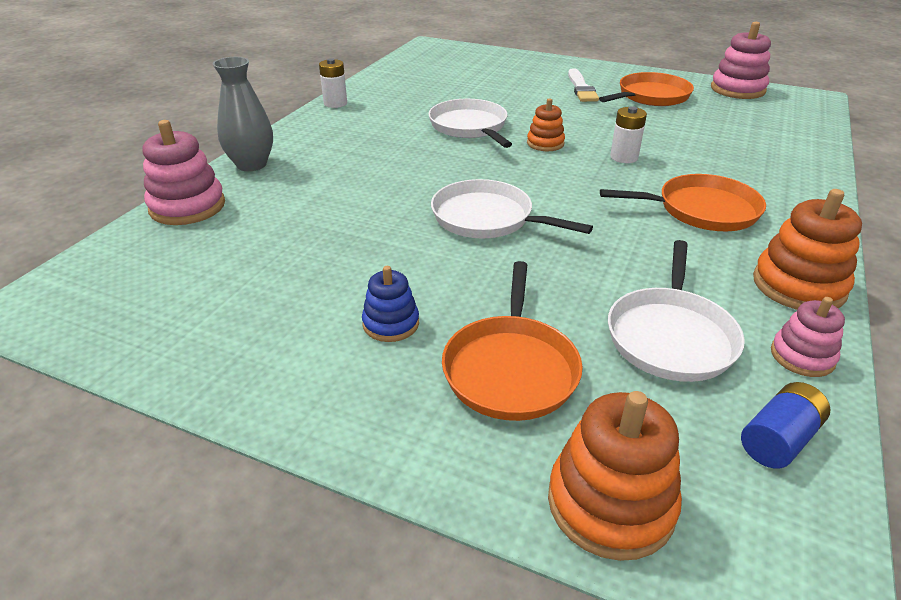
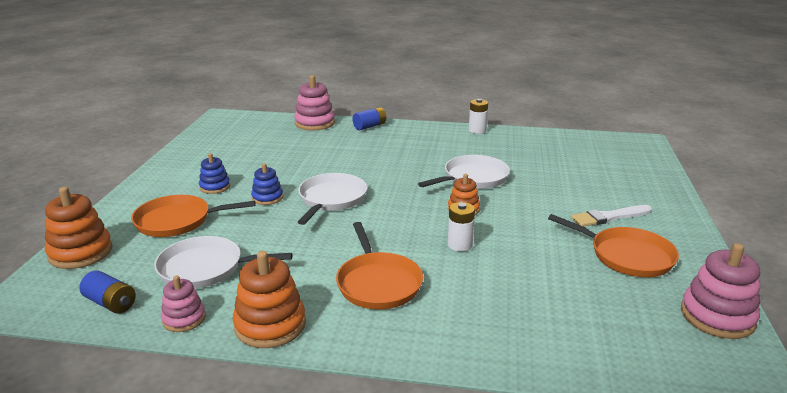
camera: 75 degrees right, 10 degrees down
(251, 164) = (369, 126): grey vase -> blue battery
(459, 270) = (267, 198): none -> blue stacking toy

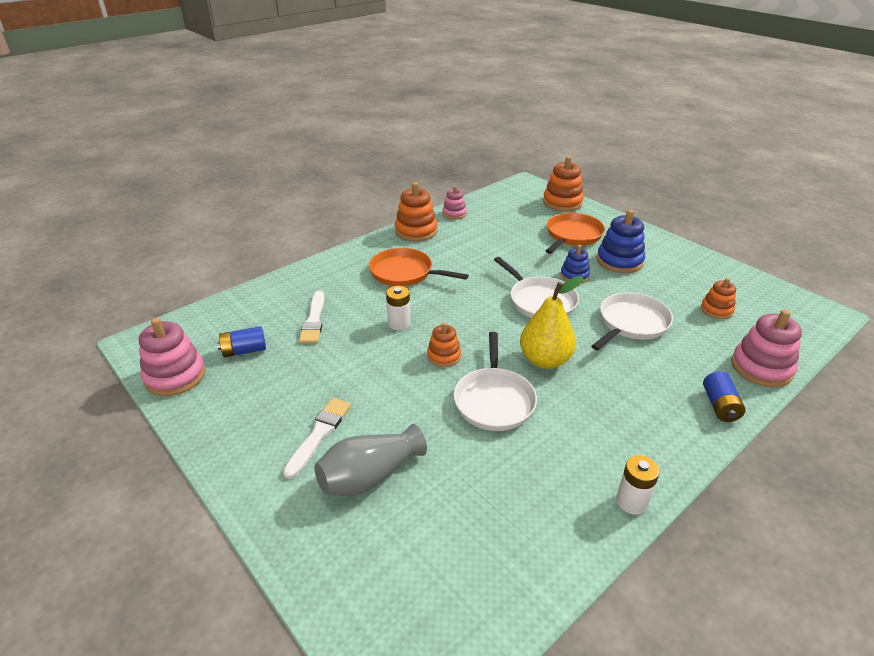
camera: 130 degrees right, 10 degrees up
(110, 303) = (494, 201): blue battery -> blue battery (244, 350)
(205, 268) = (497, 229): white pan -> white pan (631, 323)
(215, 187) = (619, 261): blue stacking toy -> blue stacking toy, size x1.66
(258, 142) = (716, 310): none -> orange stacking toy
(406, 176) = (545, 360): none -> yellow pear
(531, 291) = (314, 320): none -> white brush
(595, 188) = (369, 476): none -> grey vase
(627, 256) = (270, 393): orange pan -> none

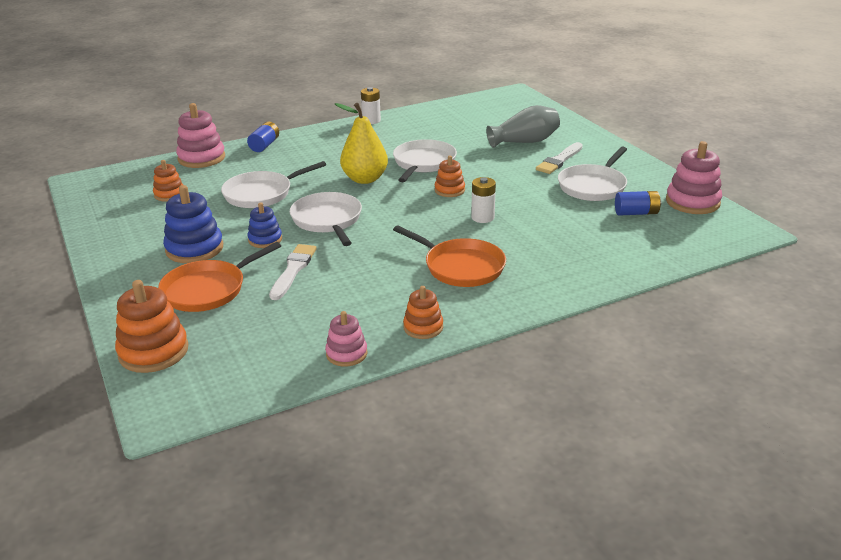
camera: 165 degrees left, 5 degrees down
(282, 386) = (593, 186): none -> white pan
(314, 320) = (571, 230): white brush -> white brush (293, 270)
(416, 231) = (423, 327): orange stacking toy -> orange stacking toy, size x0.60

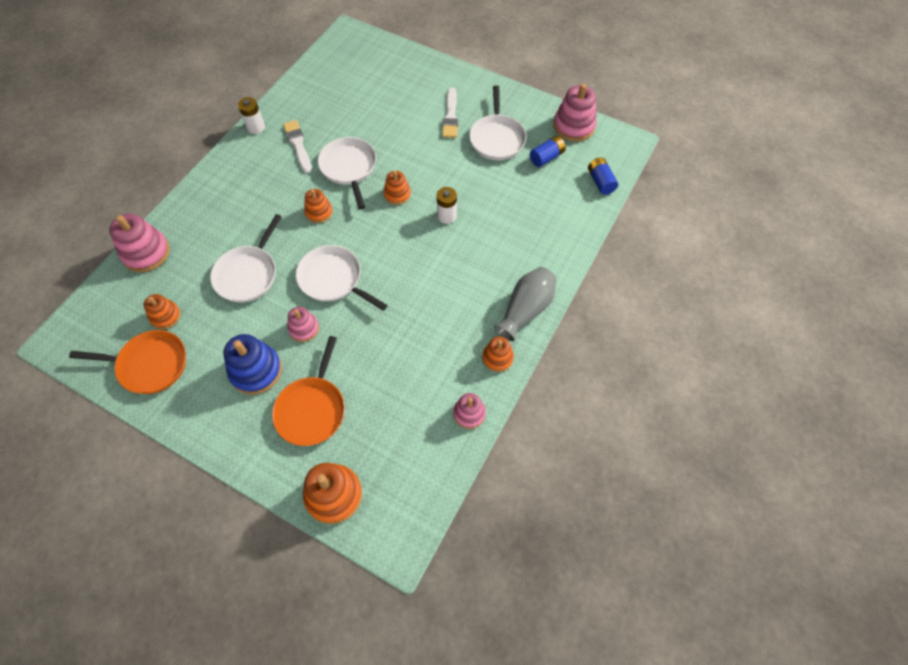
camera: 35 degrees left, 30 degrees up
(264, 145) = (189, 207): blue battery -> blue battery (600, 182)
(265, 239) = (304, 328): blue stacking toy -> pink stacking toy
(293, 270) = (357, 351): white brush -> white brush (298, 145)
(365, 179) = (319, 212): yellow pear -> orange stacking toy
(461, 267) = (474, 281): orange pan -> orange pan (150, 365)
(525, 142) = (407, 102): grey vase -> grey vase (525, 310)

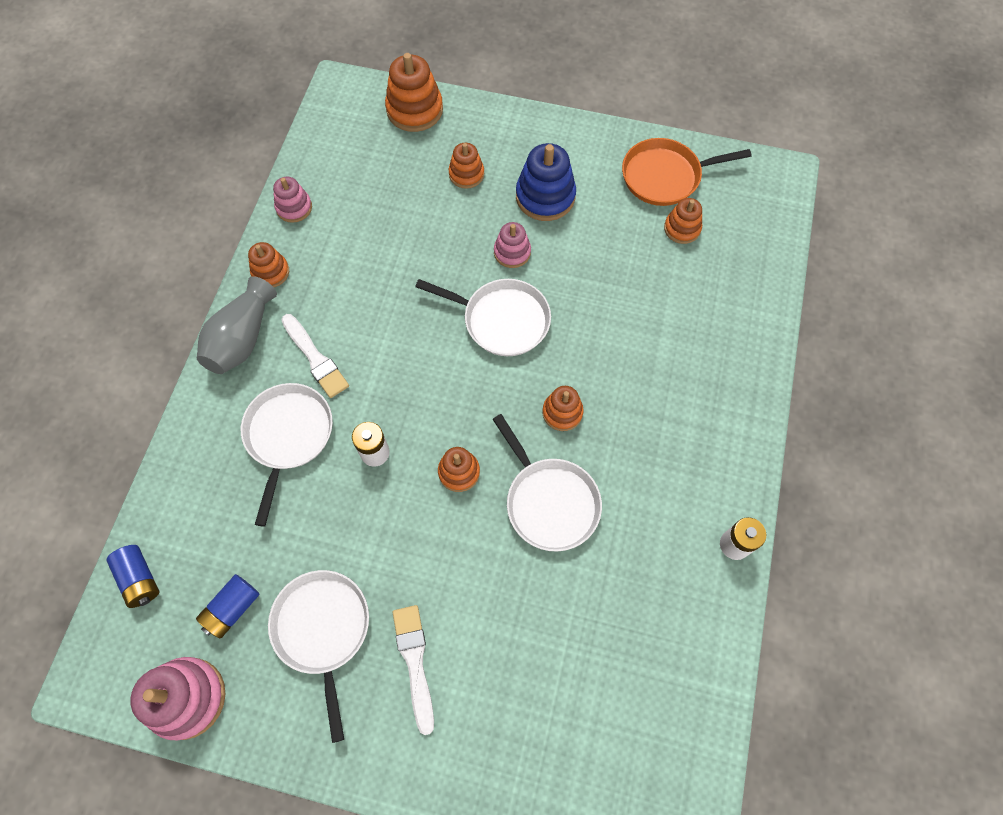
camera: 165 degrees right, 5 degrees up
(146, 253) = (759, 297): pink stacking toy -> none
(248, 274) = (613, 301): white pan -> white pan (288, 435)
(298, 145) = (649, 526): white brush -> white brush (315, 358)
(312, 409) = (466, 174): orange pan -> orange stacking toy

